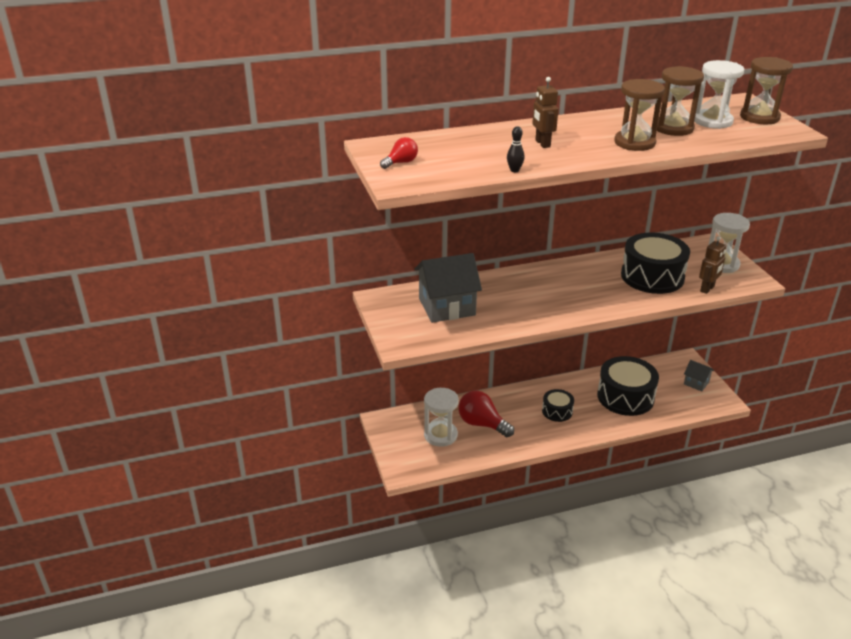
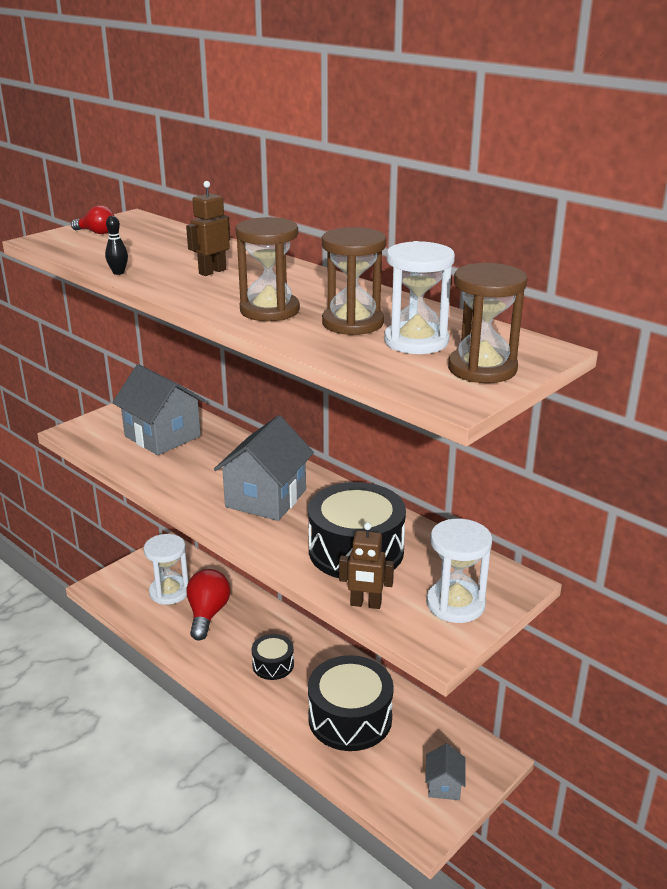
camera: 60 degrees right, 5 degrees down
(570, 289) = (266, 498): none -> grey house

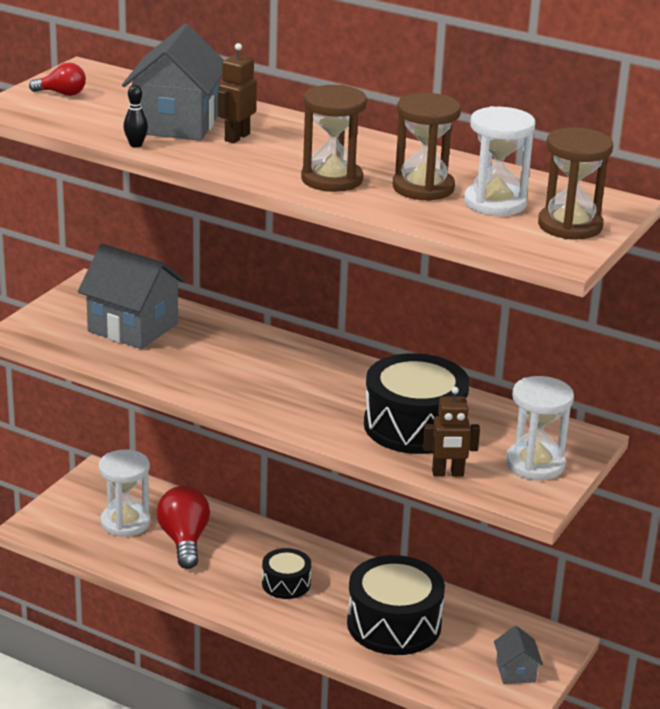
camera: 15 degrees left, 0 degrees up
(266, 498) = (292, 384): grey house -> grey house (176, 124)

